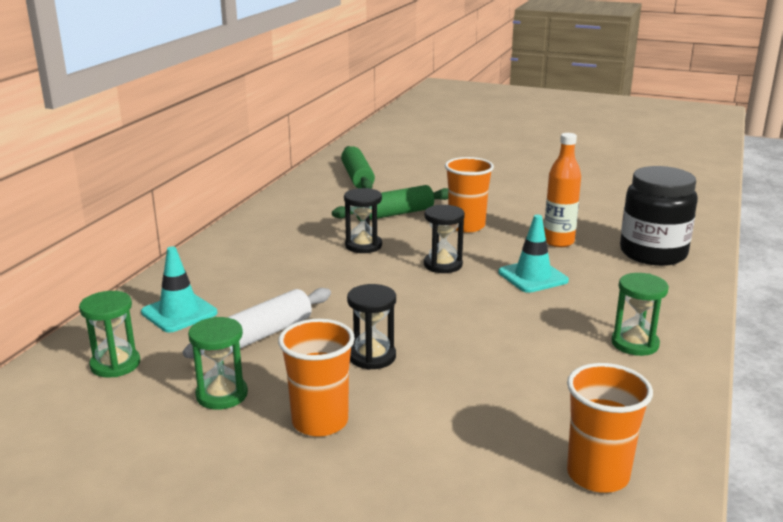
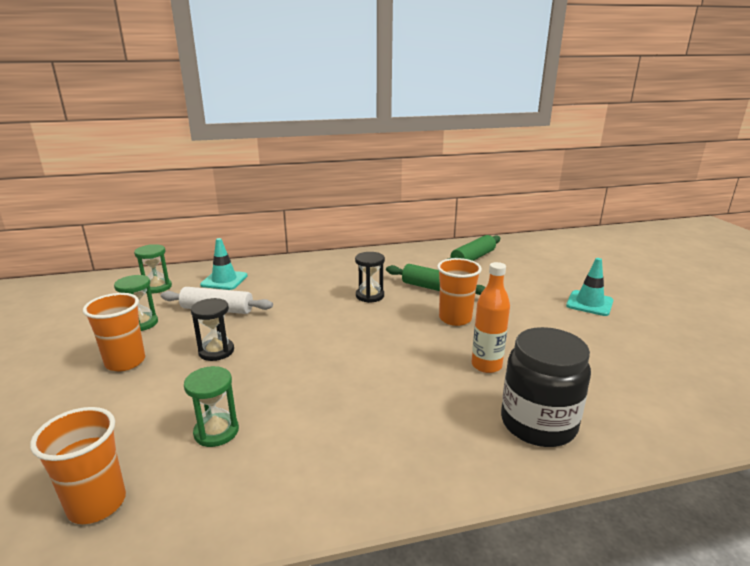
camera: 55 degrees right, 0 degrees up
(443, 265) = (376, 331): black hourglass -> none
(532, 276) = (403, 373): turquoise traffic cone -> turquoise traffic cone (589, 303)
(635, 344) = (333, 464): green hourglass -> green hourglass (216, 432)

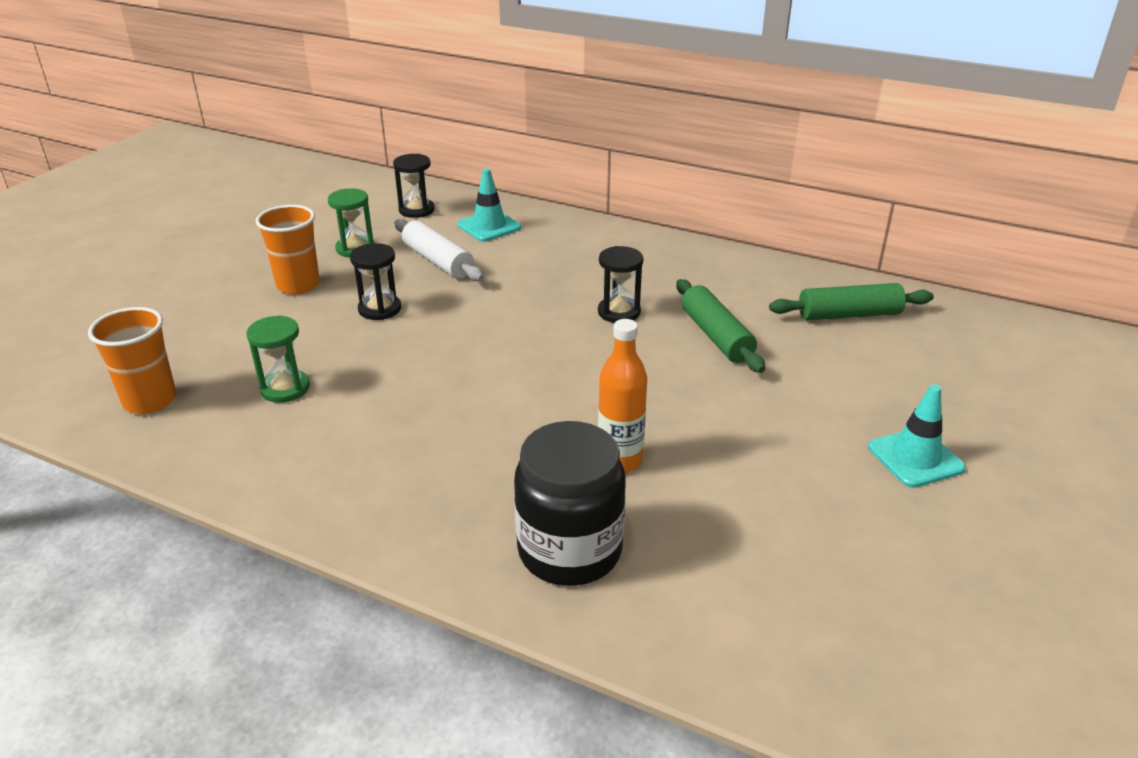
camera: 40 degrees right, 10 degrees up
(157, 287) = (416, 210): green hourglass -> black hourglass
(455, 318) = (677, 388): orange cup -> none

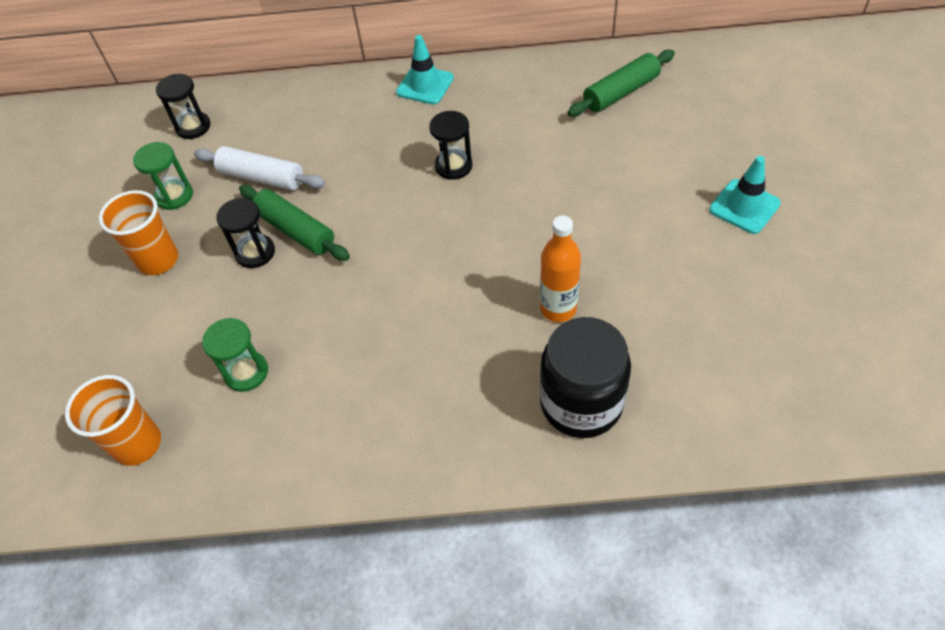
camera: 25 degrees left, 20 degrees up
(489, 226) = (275, 119): turquoise traffic cone -> turquoise traffic cone (425, 85)
(716, 336) = (542, 157): green rolling pin -> green rolling pin (296, 230)

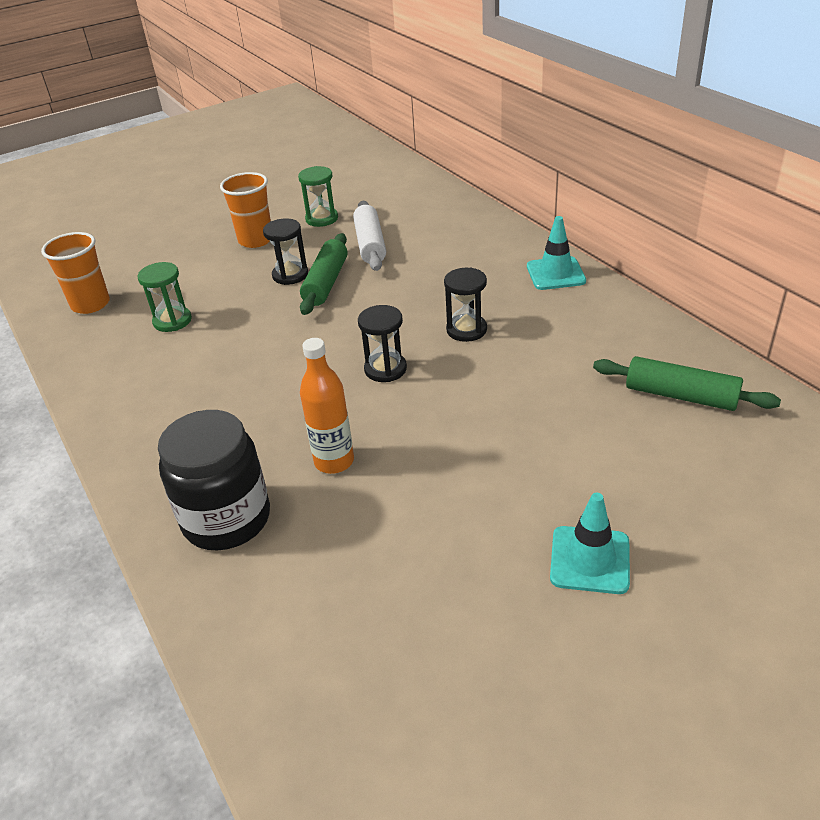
camera: 60 degrees right, 15 degrees down
(193, 127) = (398, 195): black hourglass -> black hourglass (385, 369)

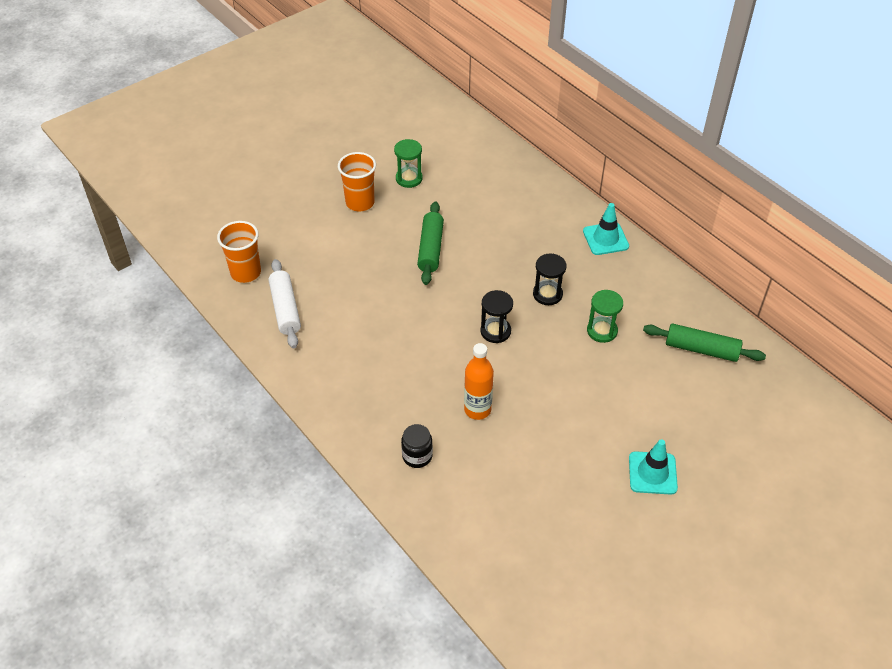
camera: 10 degrees left, 10 degrees up
(172, 321) = (319, 289): green hourglass -> green hourglass (602, 331)
(226, 519) = (417, 456): black jar -> black jar, size x0.51
(290, 275) = (400, 241): black hourglass -> none
(370, 244) = (456, 208): white rolling pin -> white rolling pin (285, 309)

